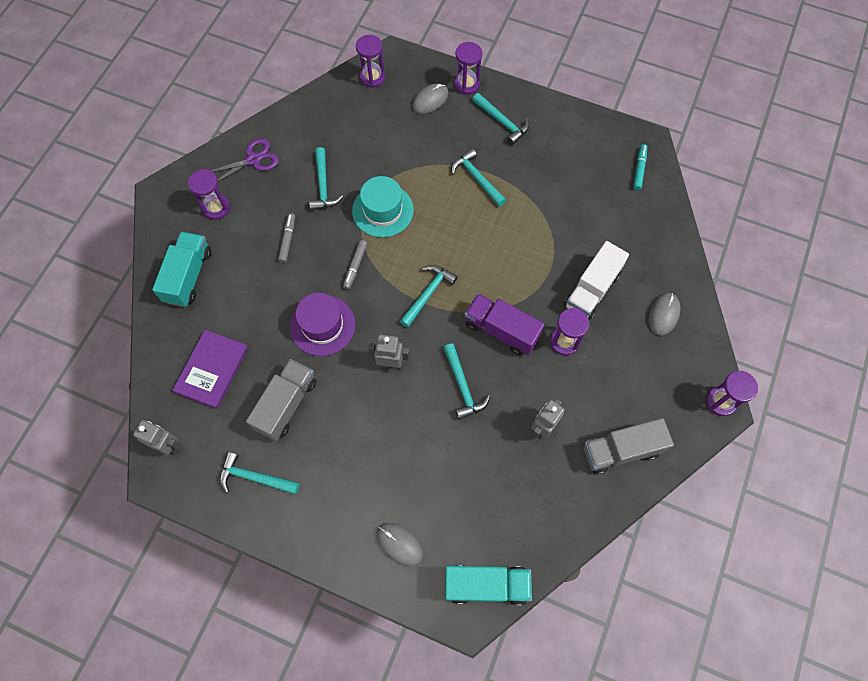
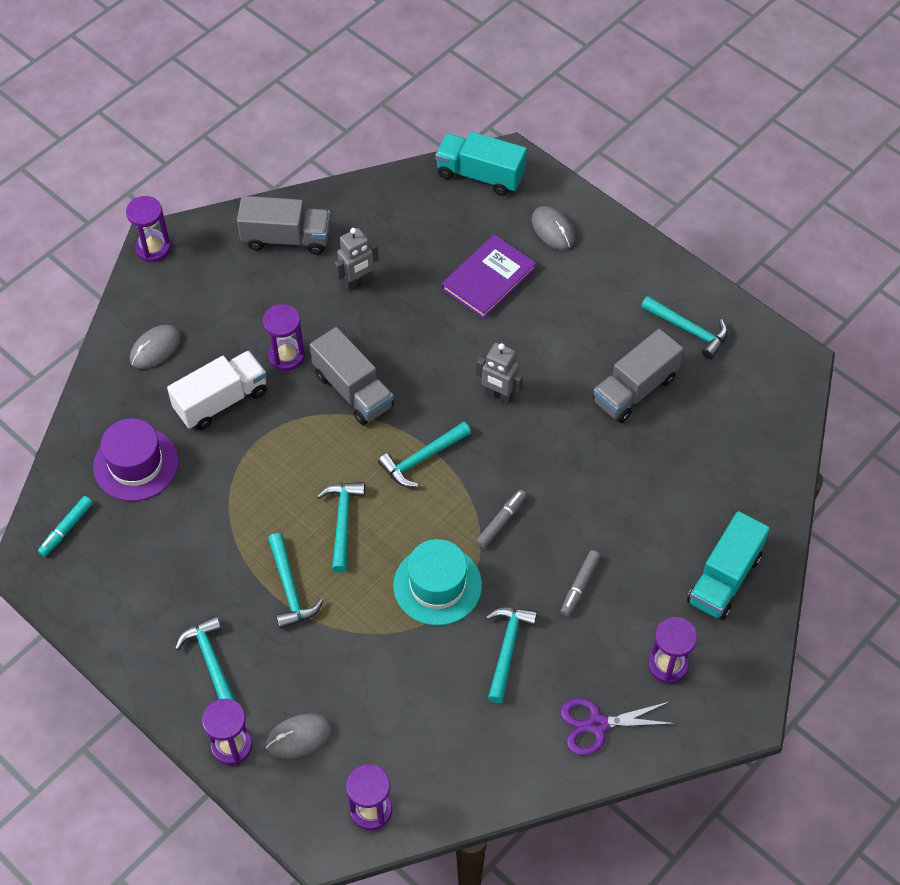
camera: 160 degrees left, 10 degrees down
(169, 445) = (780, 389): grey robot -> none
(212, 370) = (714, 454): purple book -> purple book (488, 278)
(322, 325) = (566, 462): purple hat -> purple hat (136, 464)
(463, 386) = (425, 347): turquoise hammer -> turquoise hammer (342, 522)
(501, 330) = (353, 390): purple truck -> grey truck

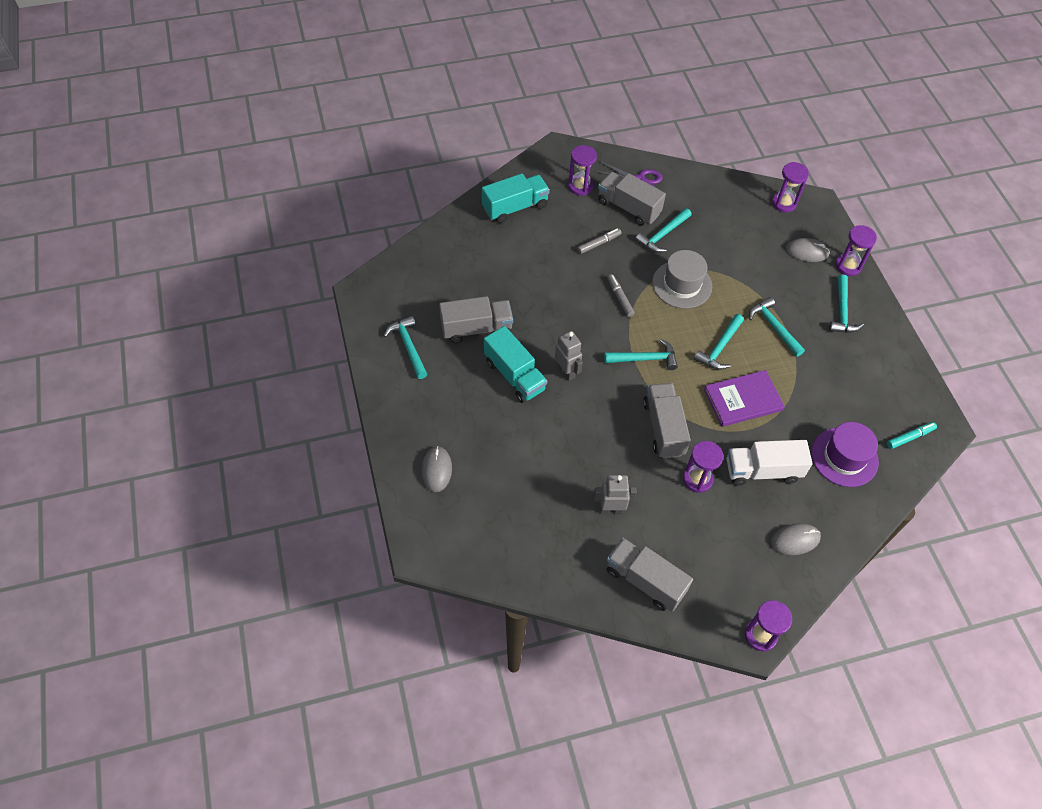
camera: 150 degrees left, 0 degrees up
(290, 588) = (774, 327): turquoise hammer -> turquoise hammer turned 45 degrees counterclockwise
(437, 585) = (682, 284): turquoise hat -> grey hat
(480, 175) = (454, 549): turquoise truck -> turquoise truck (514, 375)
(488, 278) = (512, 458): purple book -> purple book (743, 400)
(501, 521) = (620, 298): grey marker -> grey marker turned 90 degrees clockwise
(580, 667) = (628, 208): none -> grey truck

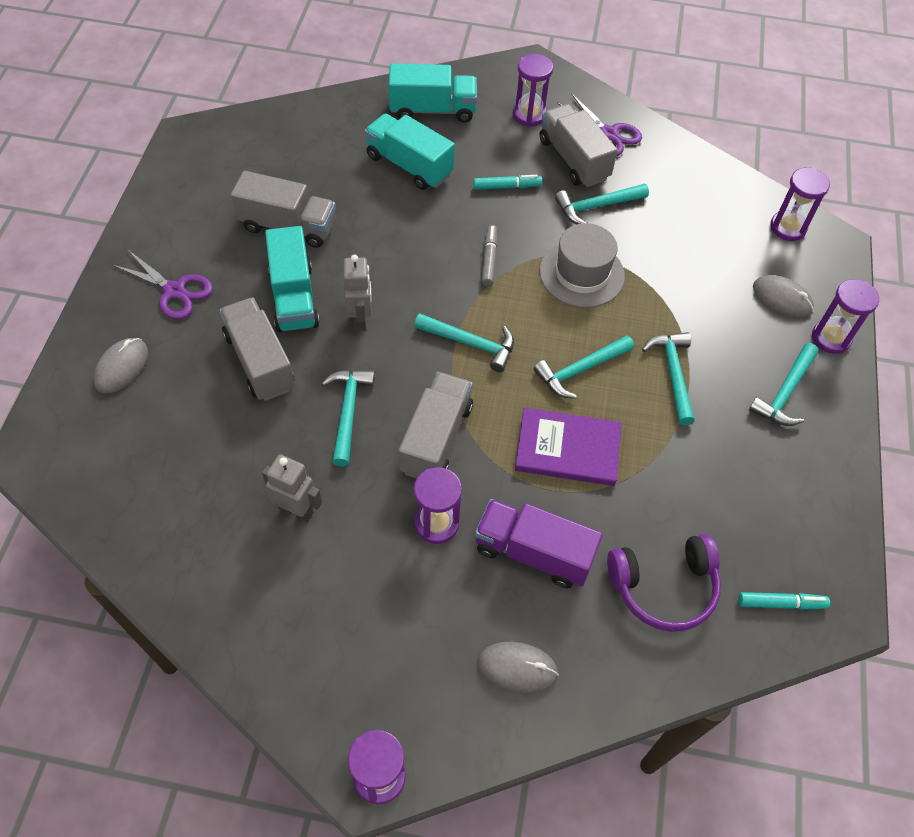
camera: 25 degrees right, 0 degrees up
(408, 347) = (194, 215): turquoise hammer -> turquoise hammer (348, 412)
(433, 404) = (175, 291): none -> purple scissors
(526, 253) = (409, 165): none -> turquoise truck
(599, 243) = (507, 187): grey marker -> turquoise marker
(645, 581) = (275, 623): grey truck -> grey truck (260, 361)
(762, 471) = (533, 553): white truck -> purple truck
(844, 457) = (664, 587): purple hat -> purple headphones

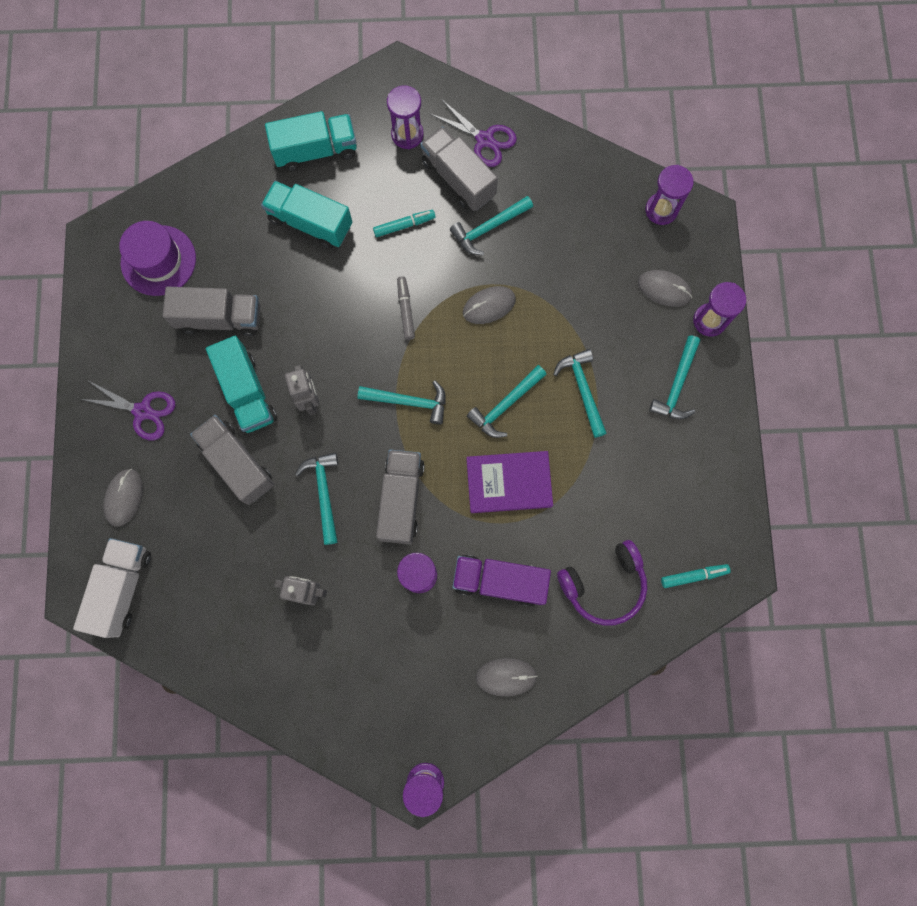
camera: 10 degrees left, 20 degrees up
(82, 458) = (122, 588): none -> white truck
(242, 165) = (158, 260): none -> purple hat
(581, 274) = (489, 306): grey hat -> grey mouse

